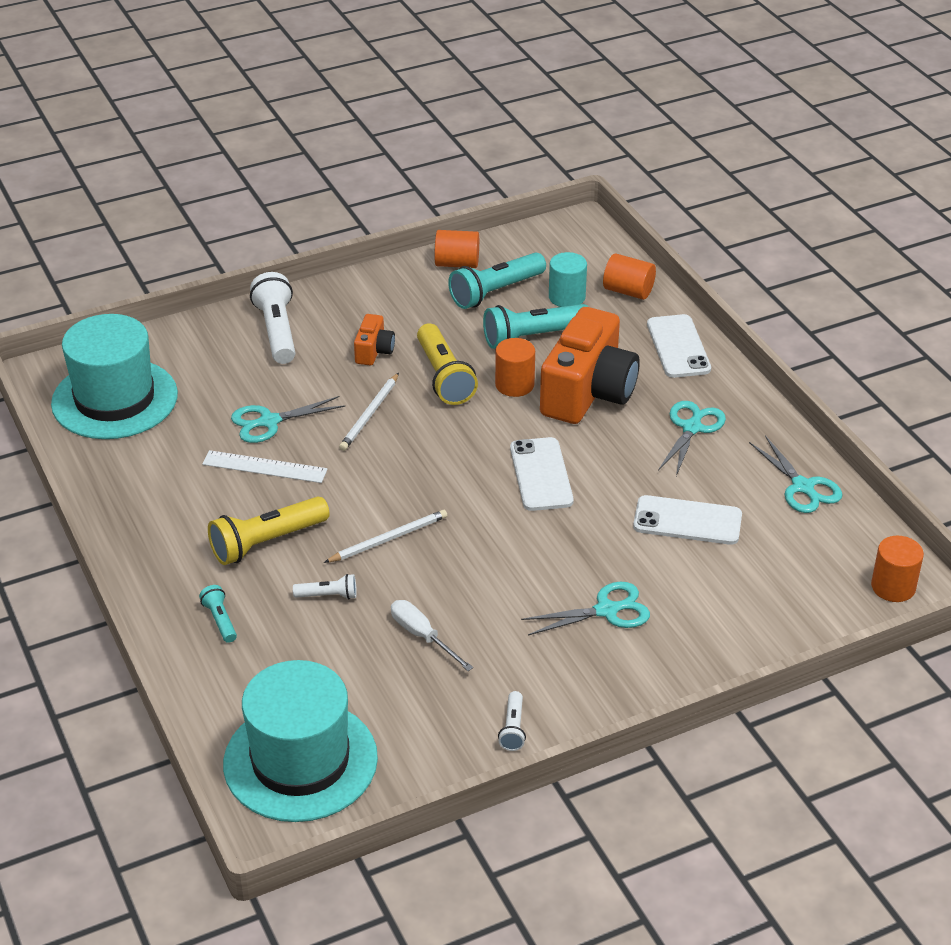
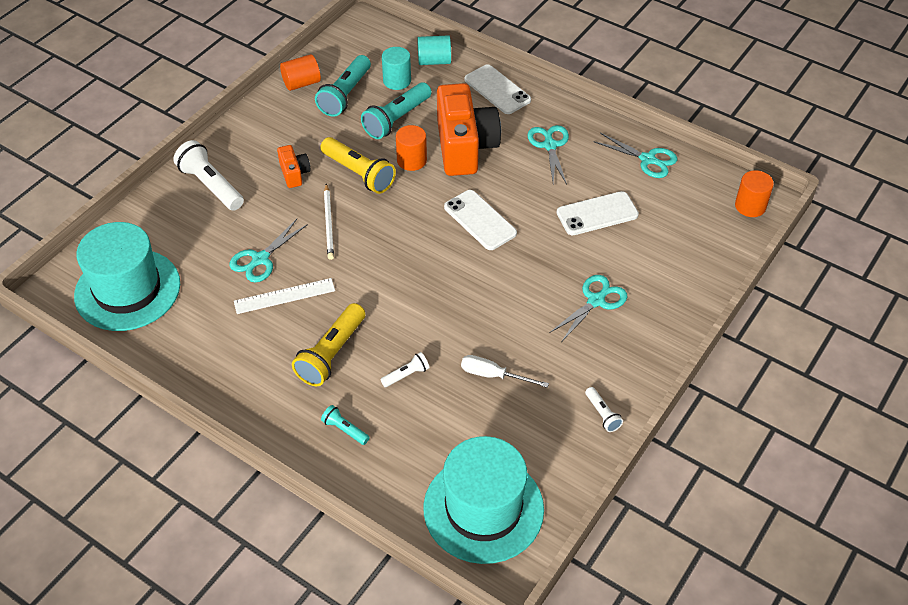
camera: 30 degrees left, 10 degrees up
(389, 539) = (415, 313): white pencil -> none
(628, 291) = (434, 61): orange cylinder -> turquoise cylinder

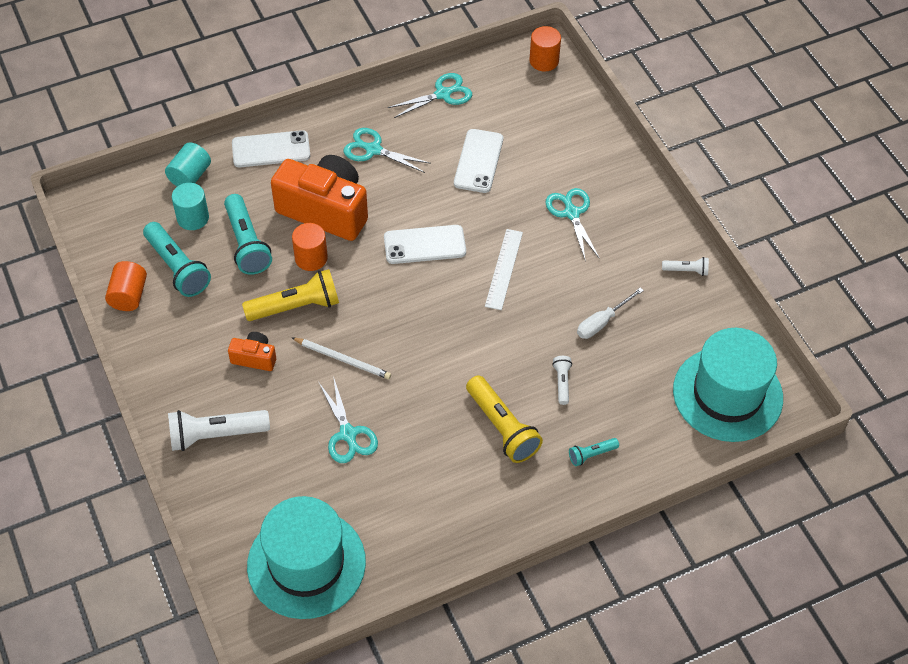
camera: 60 degrees left, 5 degrees up
(284, 296) = (408, 434): white ruler -> white ruler (503, 269)

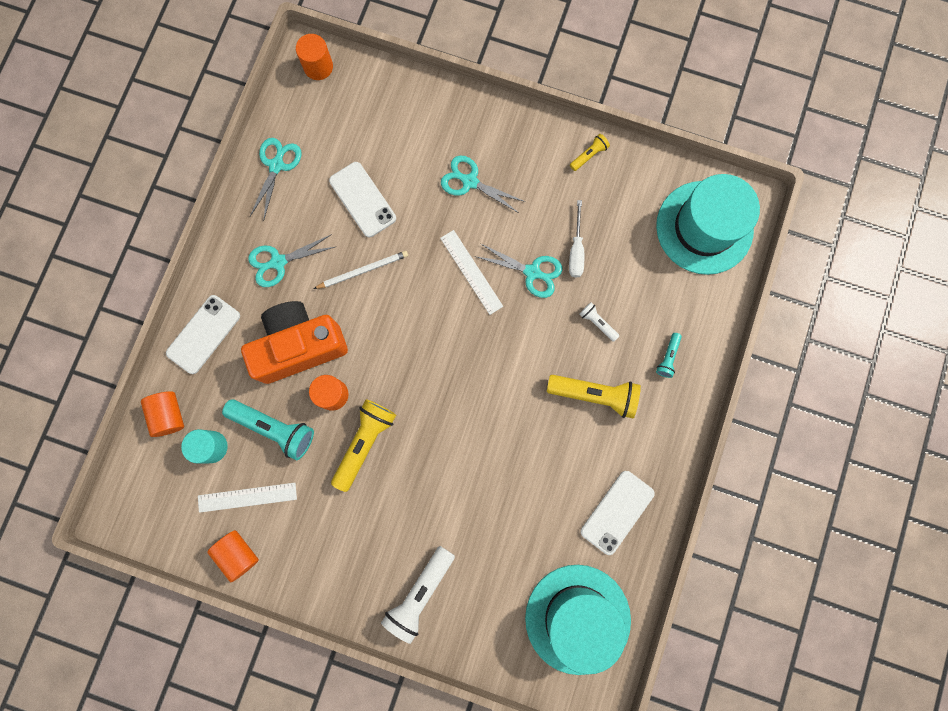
camera: 45 degrees left, 25 degrees up
(177, 267) = (247, 497): turquoise flashlight -> white ruler
(190, 176) = (169, 415): turquoise cylinder -> orange cylinder
(254, 358) = (381, 510): orange camera -> none
(343, 359) = (441, 450): white pencil -> white pencil (363, 270)
(348, 434) = (504, 501): turquoise scissors -> turquoise scissors (532, 272)
(424, 245) = (399, 306): white phone -> white phone (617, 512)
(686, 270) = (588, 155): white flashlight -> yellow flashlight

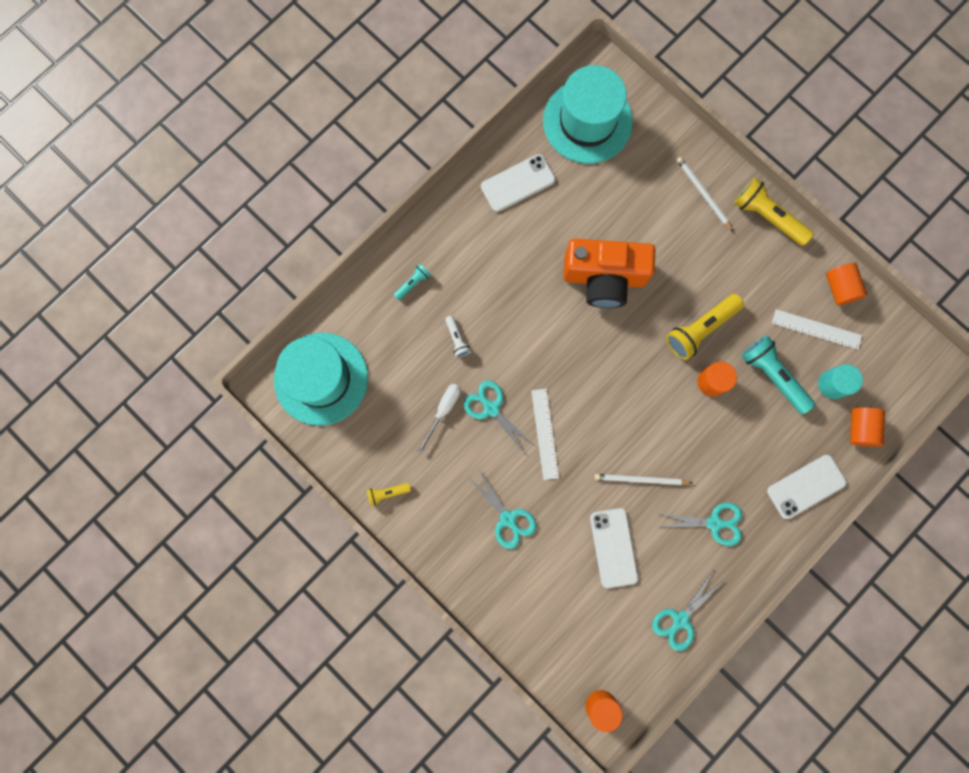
camera: 155 degrees left, 0 degrees up
(299, 346) = (724, 437): orange camera -> orange camera (604, 278)
(420, 593) = (703, 194): white flashlight -> white pencil
(594, 395) = (490, 281): yellow flashlight -> yellow flashlight (767, 217)

